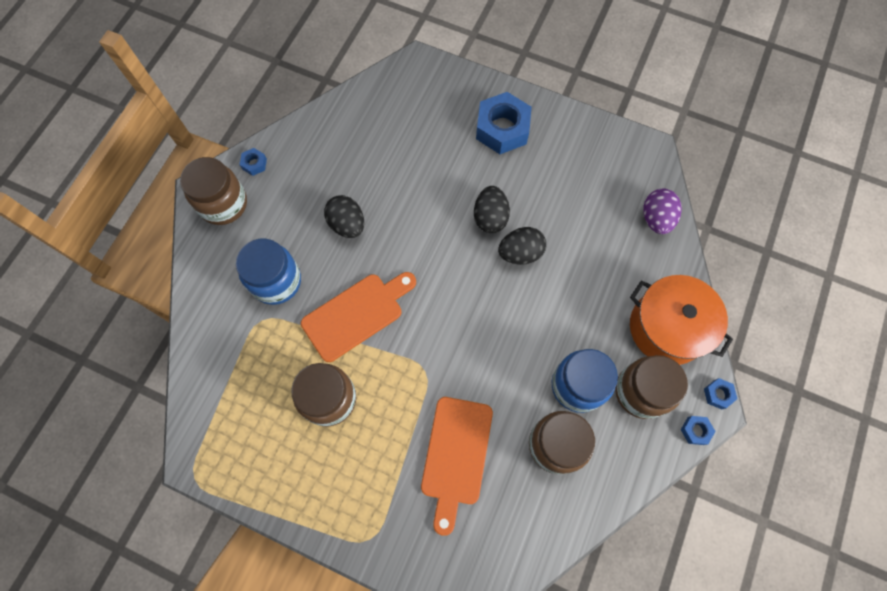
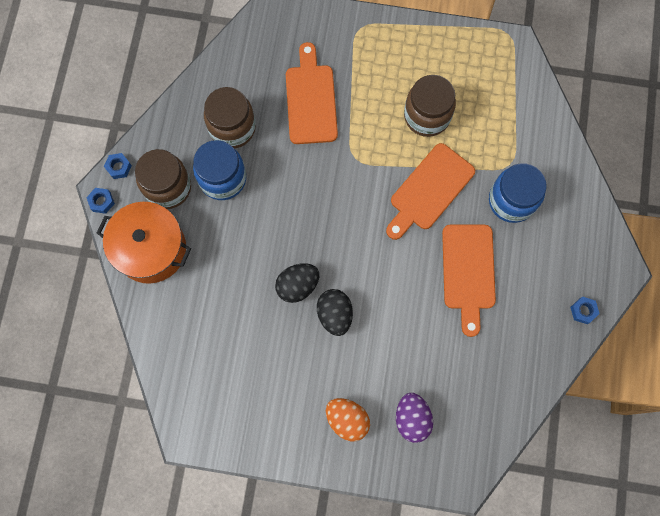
camera: 165 degrees right, 5 degrees up
(223, 204) = (593, 261): brown jar -> none
(347, 224) = (468, 271): black egg -> orange cutting board
(502, 129) = (347, 419): blue nut -> orange egg
(656, 219) = (173, 356): purple egg -> purple egg (412, 418)

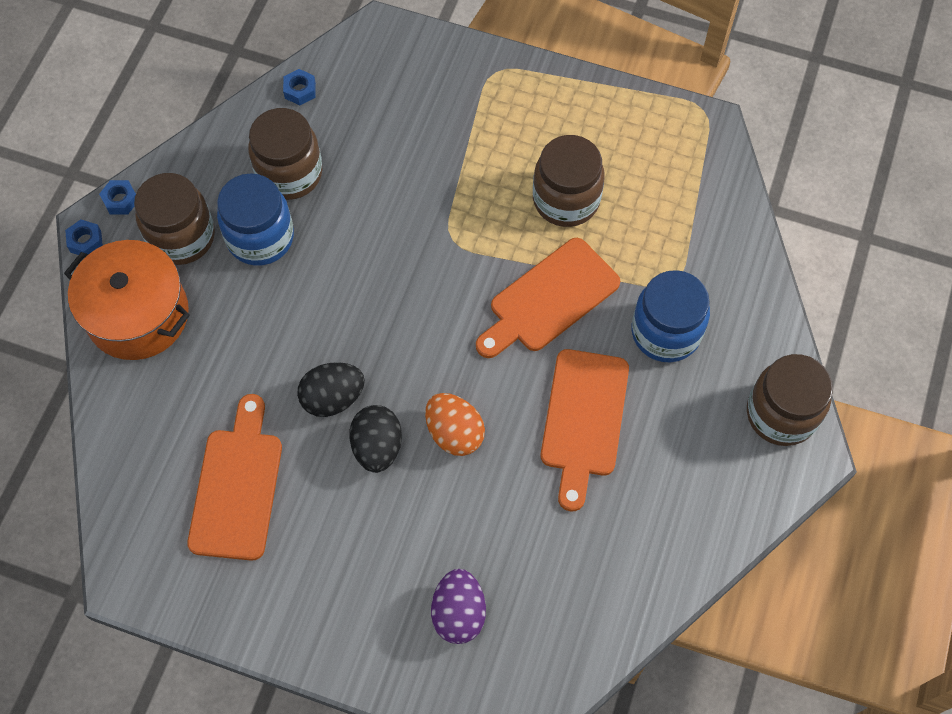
camera: 10 degrees right, 10 degrees down
(311, 100) = (407, 154): orange cutting board -> orange cutting board (237, 487)
(347, 419) = (363, 598): orange egg -> orange egg (454, 433)
(583, 311) = (743, 503): blue nut -> blue nut (300, 90)
(597, 245) = (781, 414): none -> brown jar

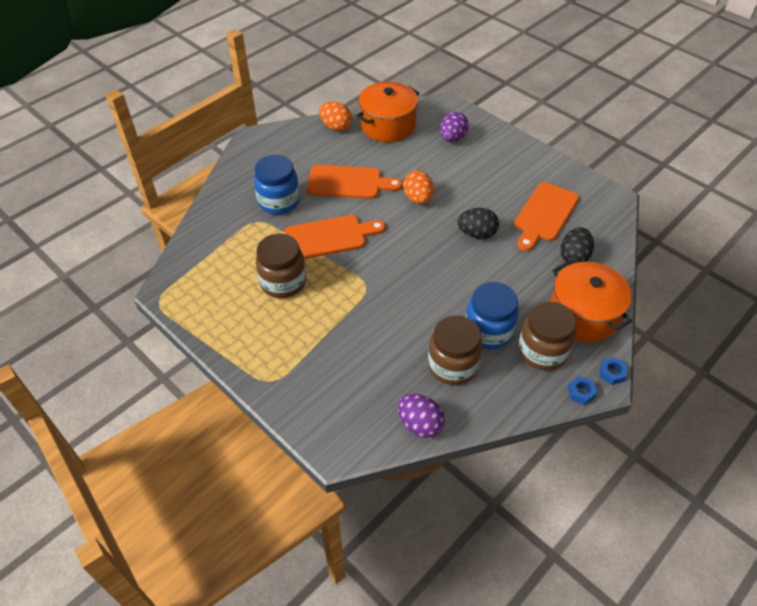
camera: 155 degrees left, 15 degrees down
(300, 90) = (420, 424): blue nut -> purple egg
(377, 447) = (462, 206): black egg -> black egg (574, 257)
(583, 419) = (348, 182): orange cutting board -> orange cutting board turned 60 degrees clockwise
(593, 595) = (388, 125): none -> orange pot
(684, 548) = (336, 127): none -> orange egg
(781, 414) = (251, 154): brown jar -> none

